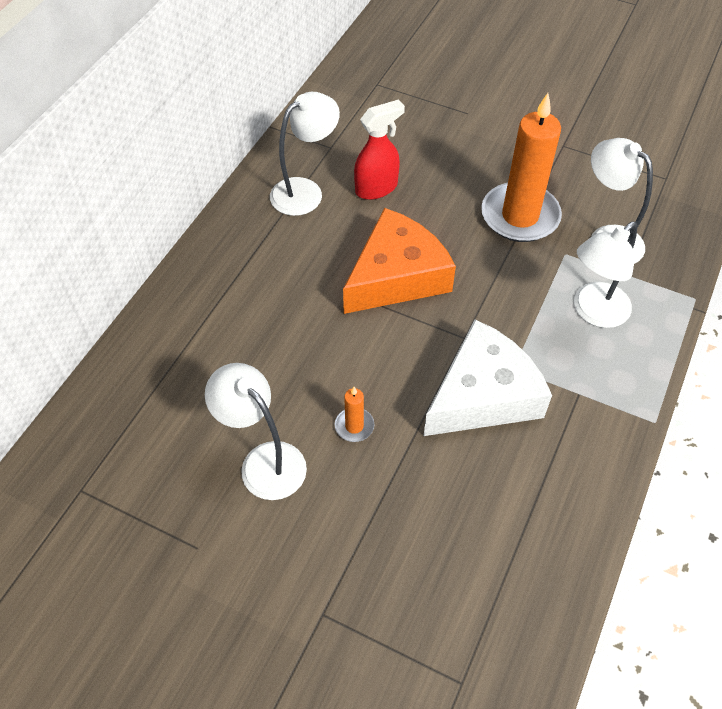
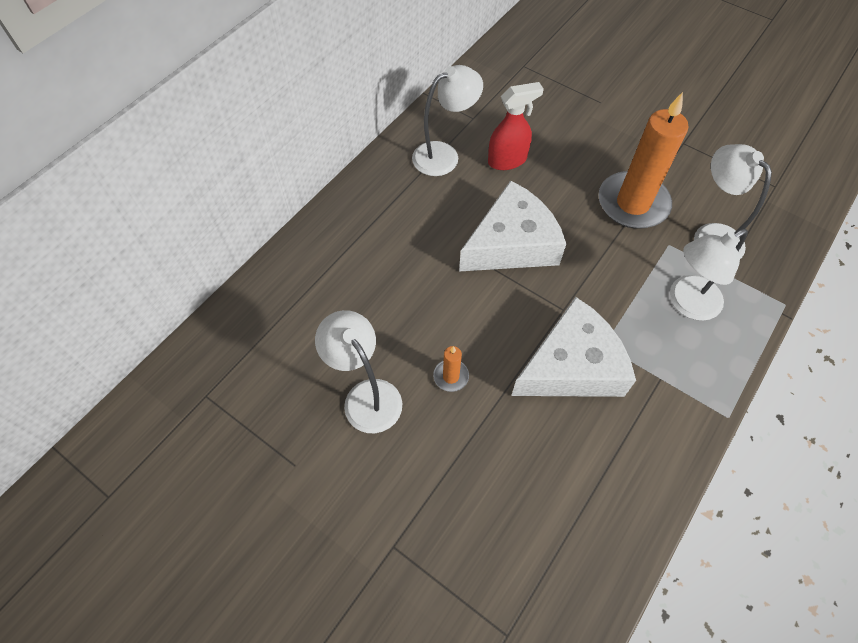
camera: 10 degrees right, 5 degrees up
(397, 276) = (512, 243): orange cheese -> white cheese

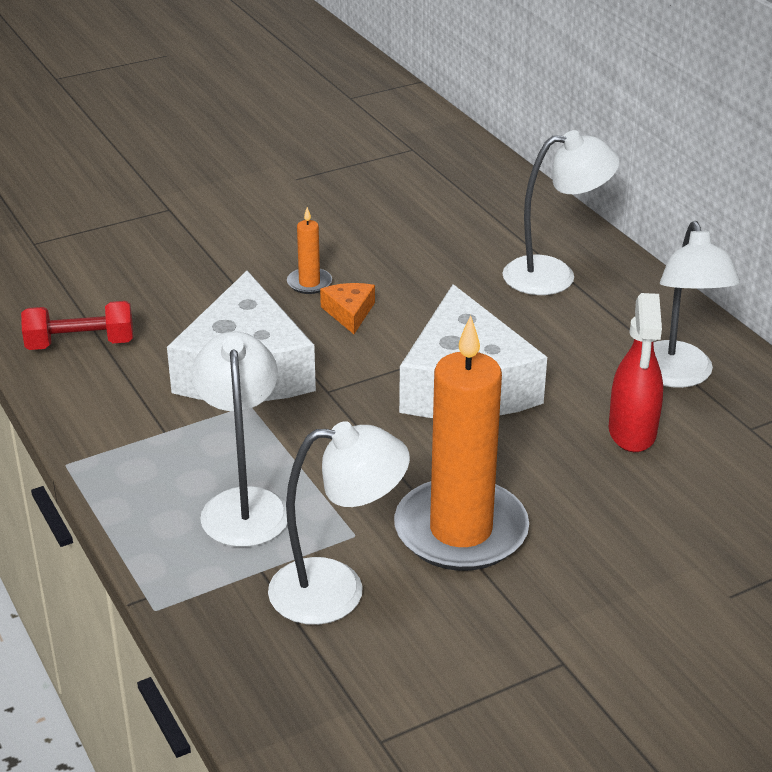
camera: 115 degrees right, 25 degrees down
(366, 395) = (334, 228): white lamp -> white lamp (554, 275)
(473, 335) = (349, 313): none -> orange cheese
(614, 491) = (80, 344): none -> red dumbbell

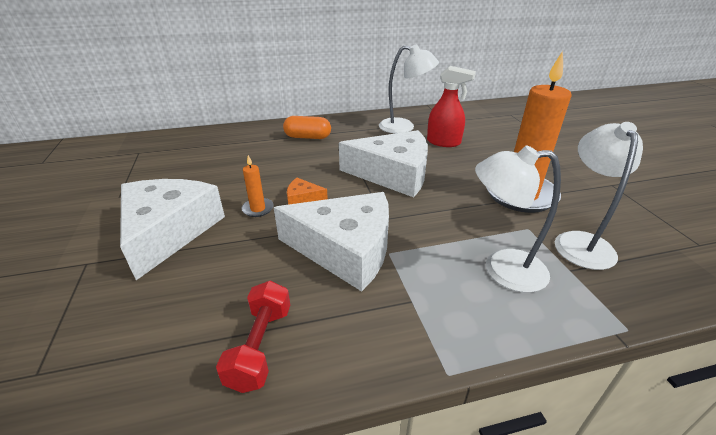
camera: 75 degrees left, 0 degrees up
(238, 236) = (168, 231): none -> white cheese
(554, 275) = (308, 137): white lamp -> orange capsule

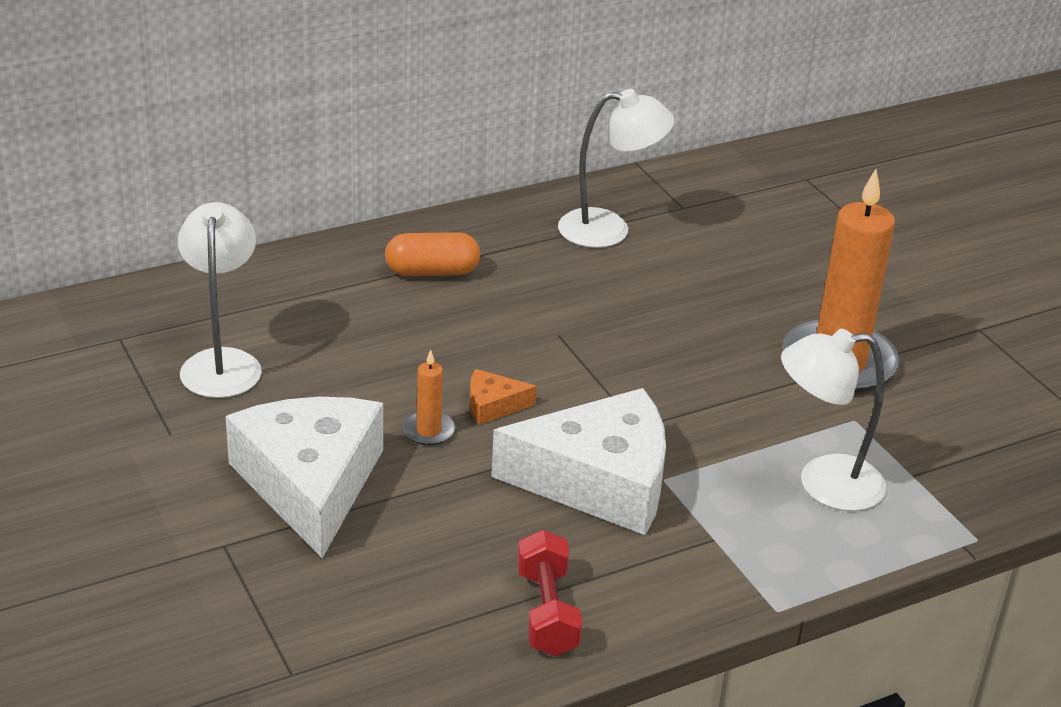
camera: 15 degrees left, 0 degrees up
(393, 174) = (624, 342): white cheese -> none
(444, 142) = (694, 262): red spray bottle -> none
(581, 242) = (928, 433): white lamp -> white lamp (222, 363)

